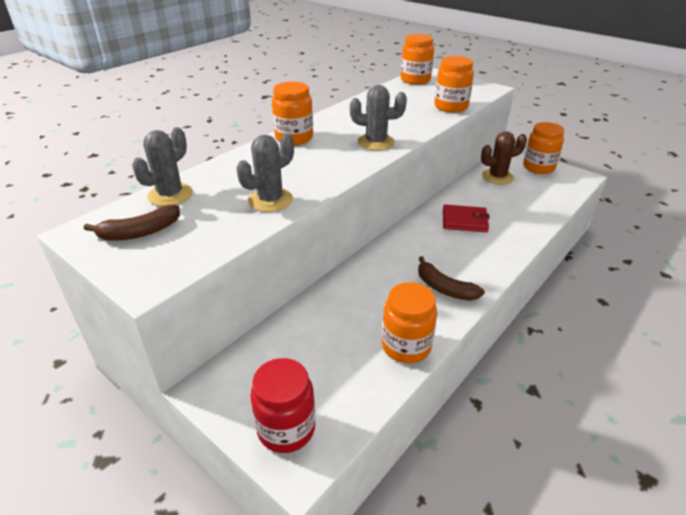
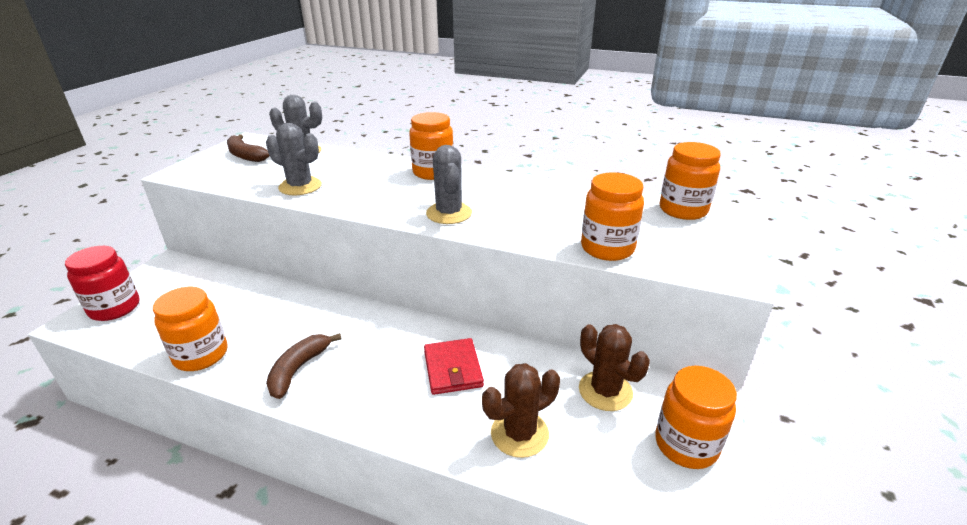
camera: 70 degrees right, 5 degrees down
(525, 209) = (519, 433): none -> brown cactus

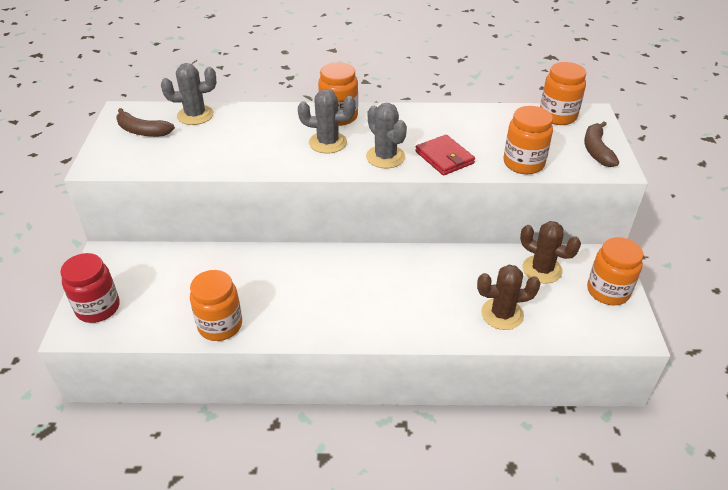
camera: 20 degrees left, 10 degrees up
(298, 369) = (311, 314): brown banana -> brown banana (596, 150)
(300, 186) = (233, 156): grey cactus -> grey cactus (328, 142)
(452, 369) = (428, 282): red wallet -> red wallet (444, 157)
(519, 433) = (502, 314): brown cactus -> brown cactus turned 45 degrees clockwise

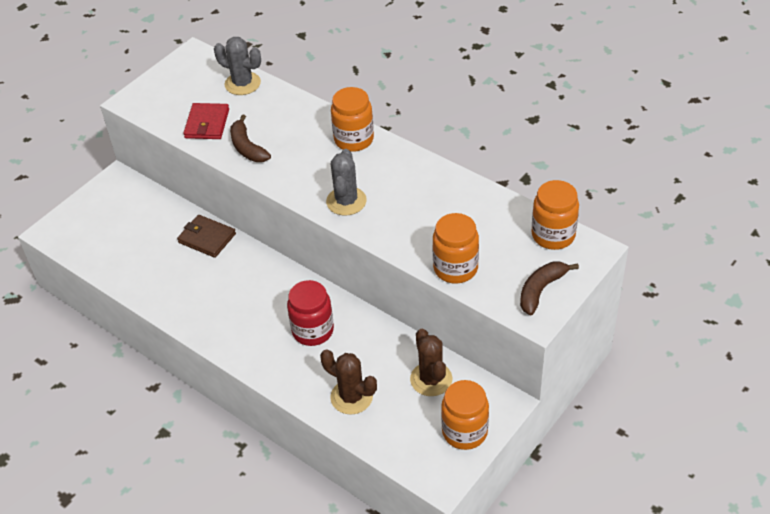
camera: 40 degrees right, 5 degrees up
(98, 308) = (77, 223): red jar -> red jar (313, 331)
(142, 131) = (190, 82): brown banana -> brown banana (247, 147)
(220, 325) = (141, 283): orange jar -> none
(245, 261) = (207, 238): none -> brown wallet
(328, 142) = (316, 163): grey cactus -> none
(444, 157) = (394, 227): red wallet -> red wallet (207, 124)

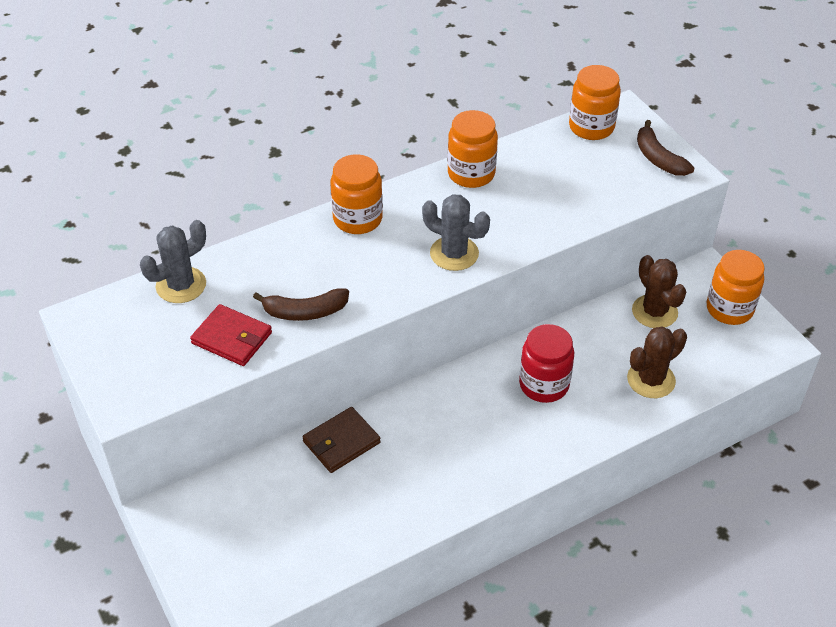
camera: 70 degrees left, 0 degrees up
(431, 379) = (654, 312): brown cactus -> brown cactus turned 60 degrees clockwise
(455, 268) = (600, 204): orange jar -> orange jar (471, 174)

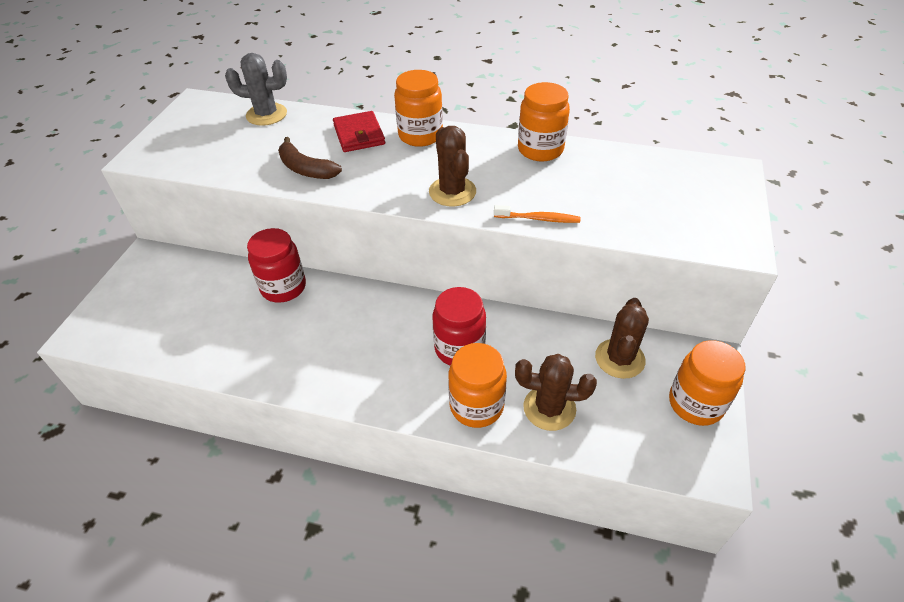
camera: 45 degrees right, 0 degrees up
(232, 338) = (245, 158): red wallet -> red wallet (359, 134)
(341, 442) = (283, 287): brown wallet -> red jar
(454, 253) = (452, 192): grey cactus -> brown cactus
(544, 235) = (539, 219): none -> orange toothbrush
(591, 127) = (686, 168): orange jar -> orange jar (476, 406)
(658, 158) = (722, 220): brown banana -> none

